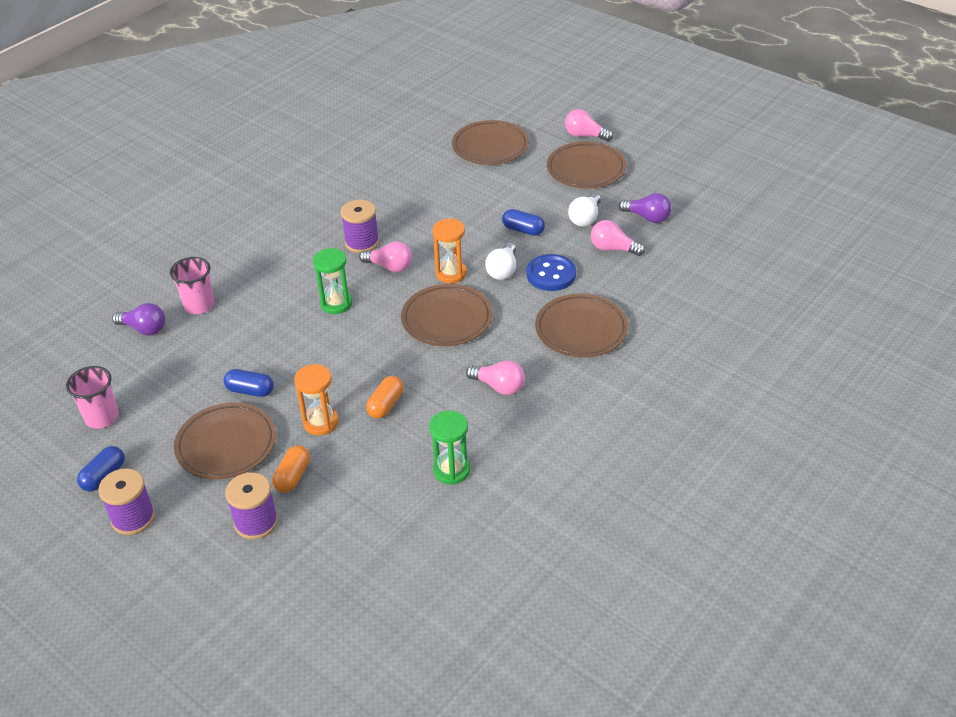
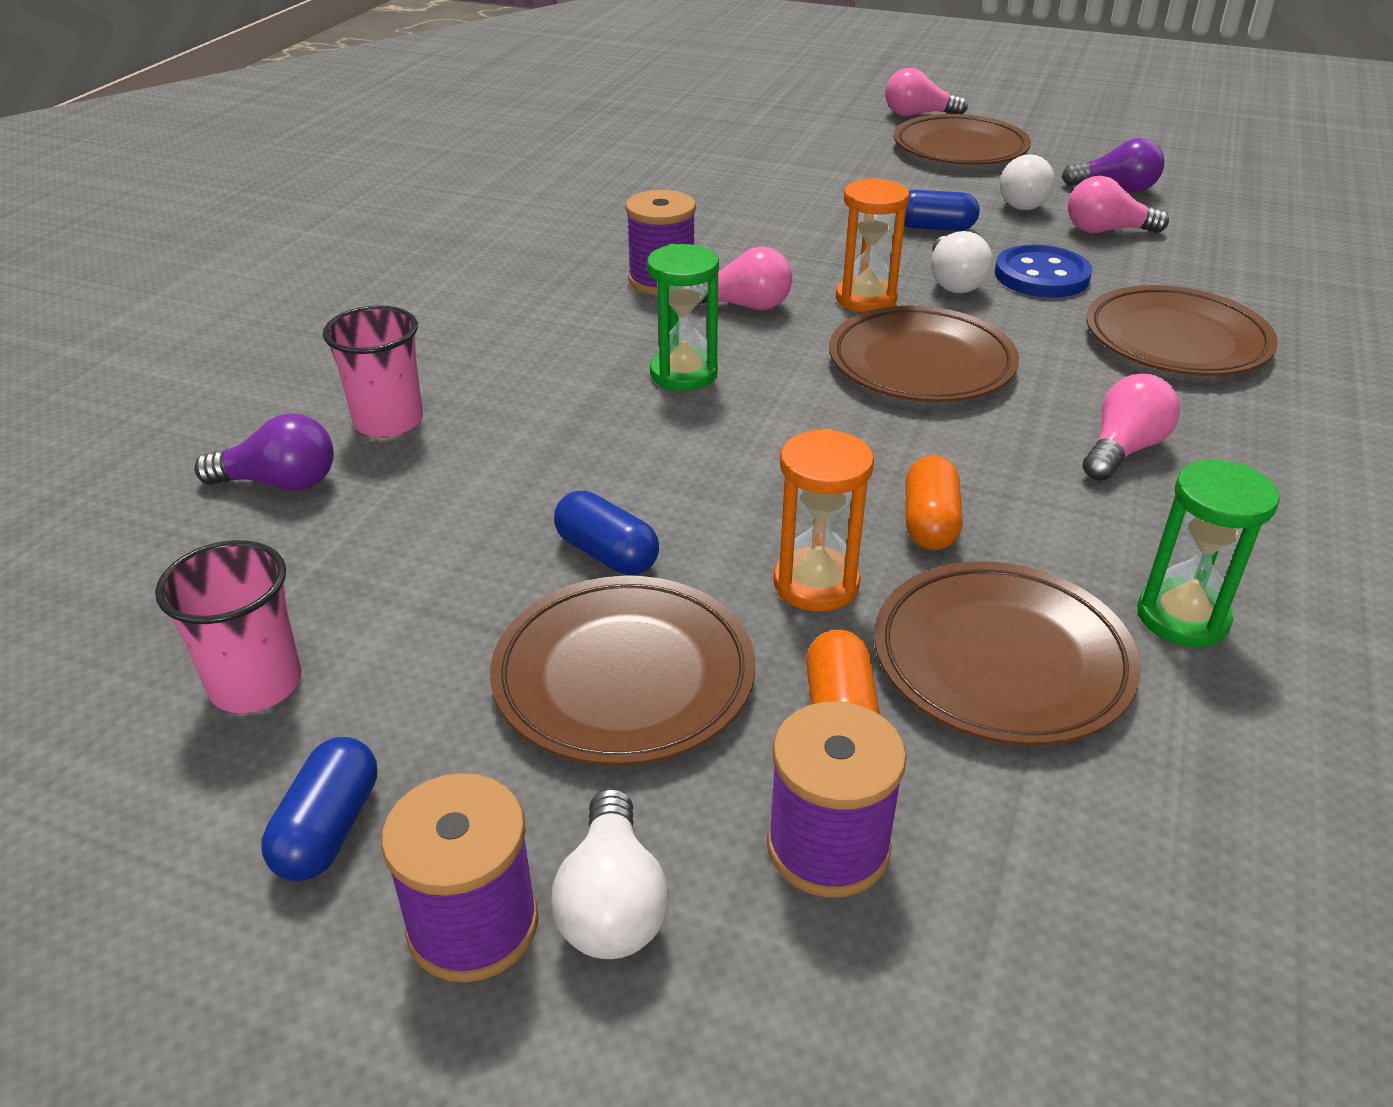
camera: 20 degrees left, 5 degrees down
(178, 522) = (612, 903): none -> white light bulb
(250, 391) = (607, 554): blue capsule -> blue capsule turned 45 degrees clockwise
(490, 147) = (781, 141): brown plate -> brown plate (1001, 661)
(499, 386) = (1123, 450): pink light bulb -> pink light bulb turned 60 degrees counterclockwise

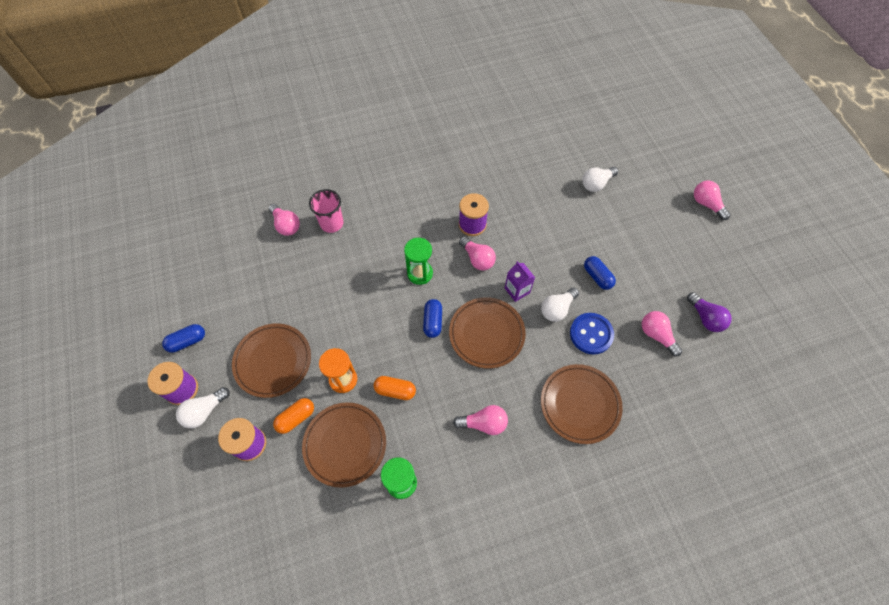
camera: 50 degrees right, 25 degrees up
(256, 684) = (216, 289): pink cup -> none
(280, 483) = (286, 225): purple light bulb -> pink light bulb
(607, 554) = (317, 321): blue capsule -> blue capsule (433, 321)
(866, 299) = (517, 290): orange hourglass -> purple carton
(930, 523) = (395, 390): orange capsule -> orange capsule turned 45 degrees clockwise
(960, 149) = (685, 240): brown plate -> none
(1020, 202) = (653, 291): white light bulb -> white light bulb (596, 184)

